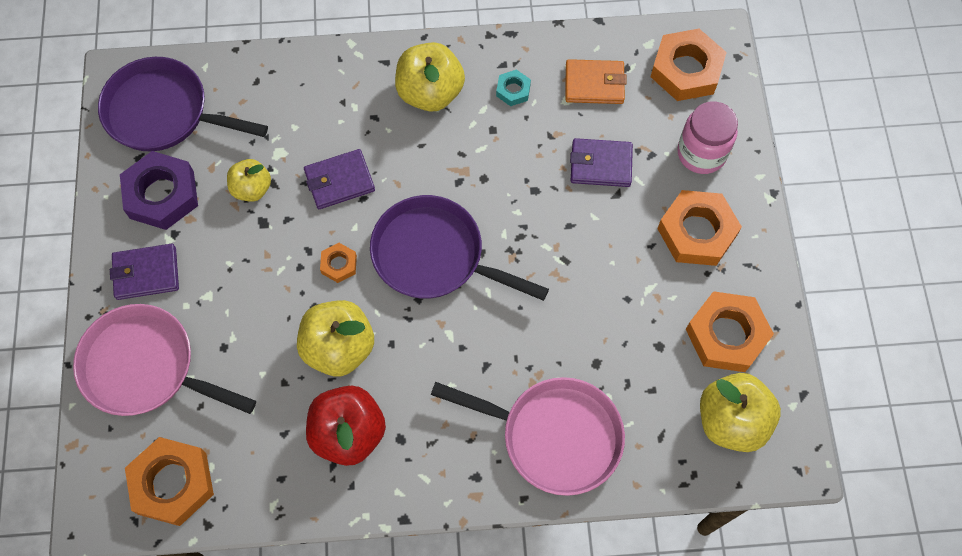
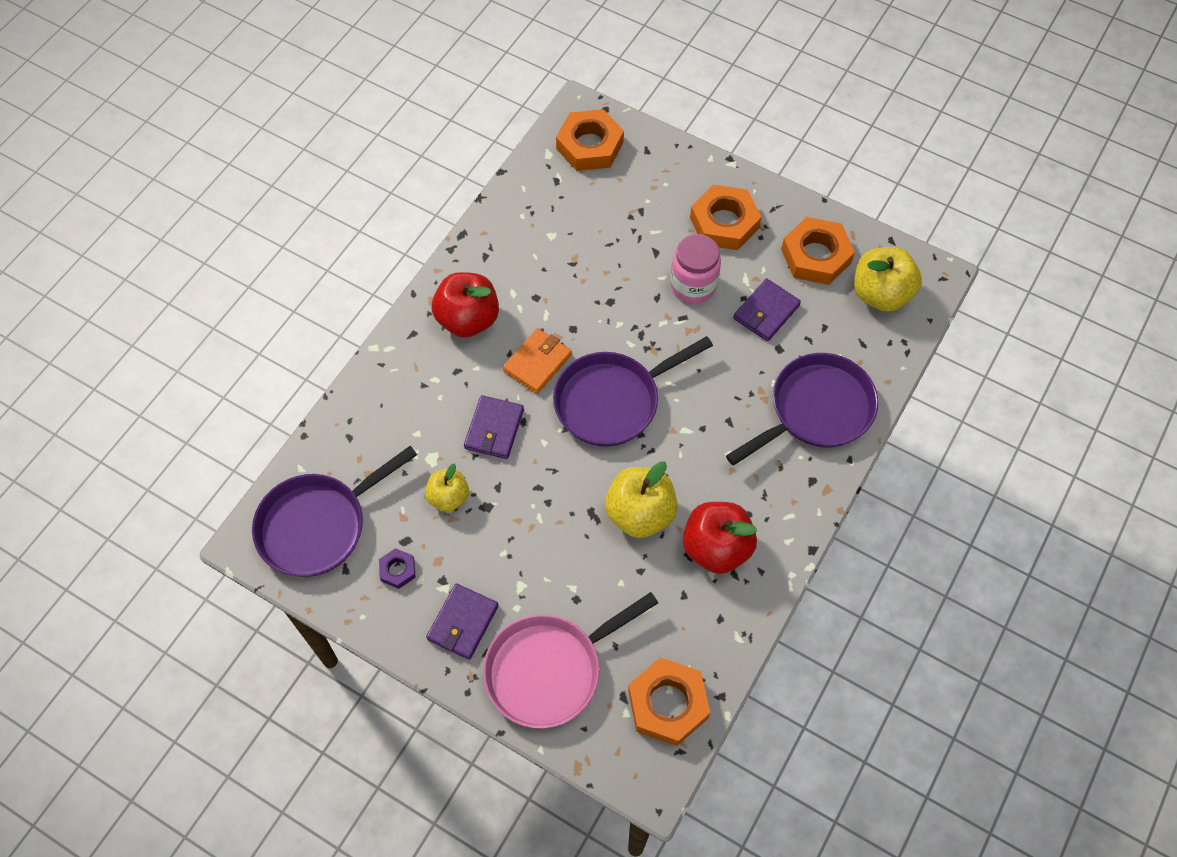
camera: 55 degrees left, 5 degrees down
(162, 195) = (397, 570): purple nut -> purple nut, size x0.49
(339, 264) = (568, 472): orange nut -> none
(430, 93) = (468, 319): yellow apple -> red apple
(513, 90) = (513, 263): turquoise nut -> none
(553, 436) = (815, 410): pink pan -> purple pan
(594, 84) = (553, 208): orange wallet -> orange wallet (537, 363)
(600, 165) = (623, 247): purple wallet -> purple wallet (766, 312)
(701, 153) = (664, 180): pink jar -> pink jar (693, 285)

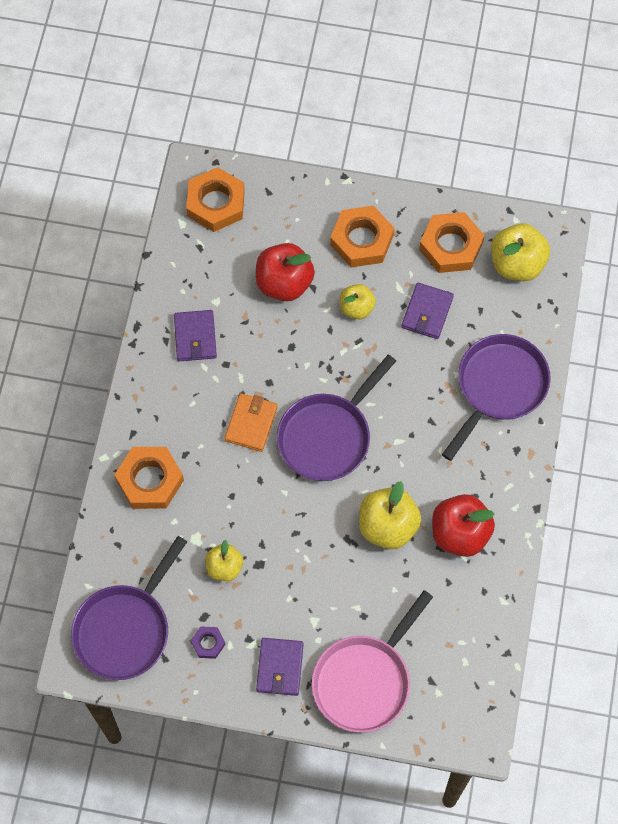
camera: 20 degrees left, 5 degrees up
(468, 319) = (175, 404): red apple -> red apple (284, 283)
(494, 429) = (238, 495): purple wallet -> purple wallet (195, 337)
(667, 704) = (468, 674): orange nut -> orange nut (150, 480)
(693, 285) = (356, 308): pink jar -> yellow apple

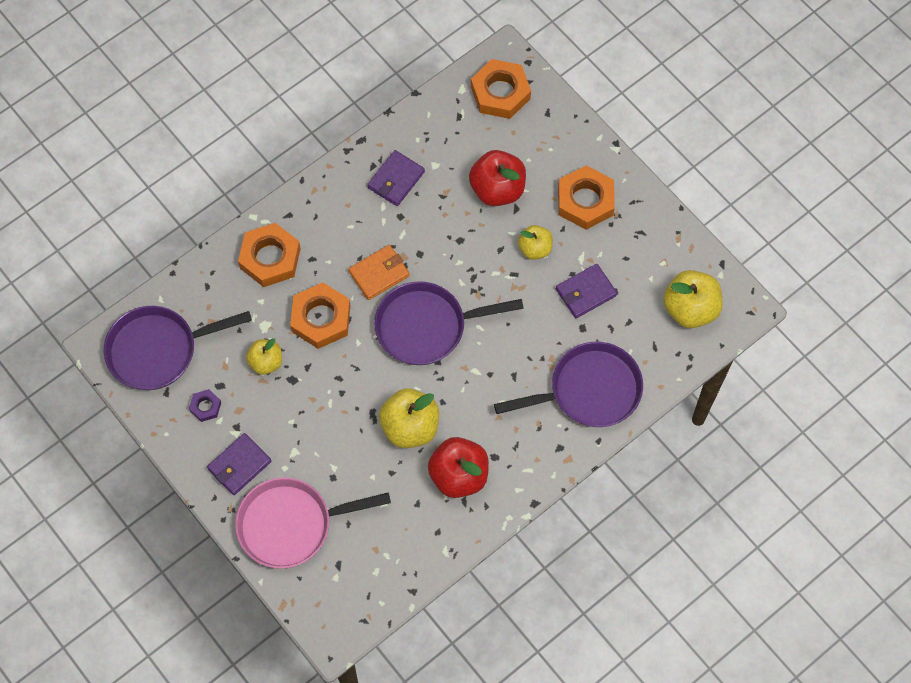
camera: 40 degrees right, 0 degrees up
(451, 246) = (650, 256): orange nut -> orange nut (321, 318)

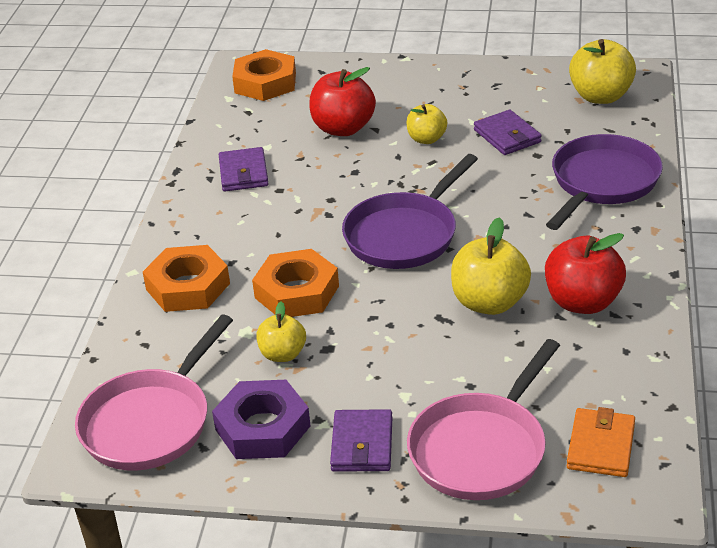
camera: 40 degrees left, 30 degrees down
(158, 350) = (151, 422): purple pan -> pink pan
(205, 407) = (262, 427): purple nut -> purple nut, size x2.04
(379, 273) = (311, 232): orange wallet -> orange wallet (601, 446)
(585, 201) = (426, 94): orange nut -> none
(585, 292) = (507, 136): purple wallet -> purple wallet turned 45 degrees counterclockwise

